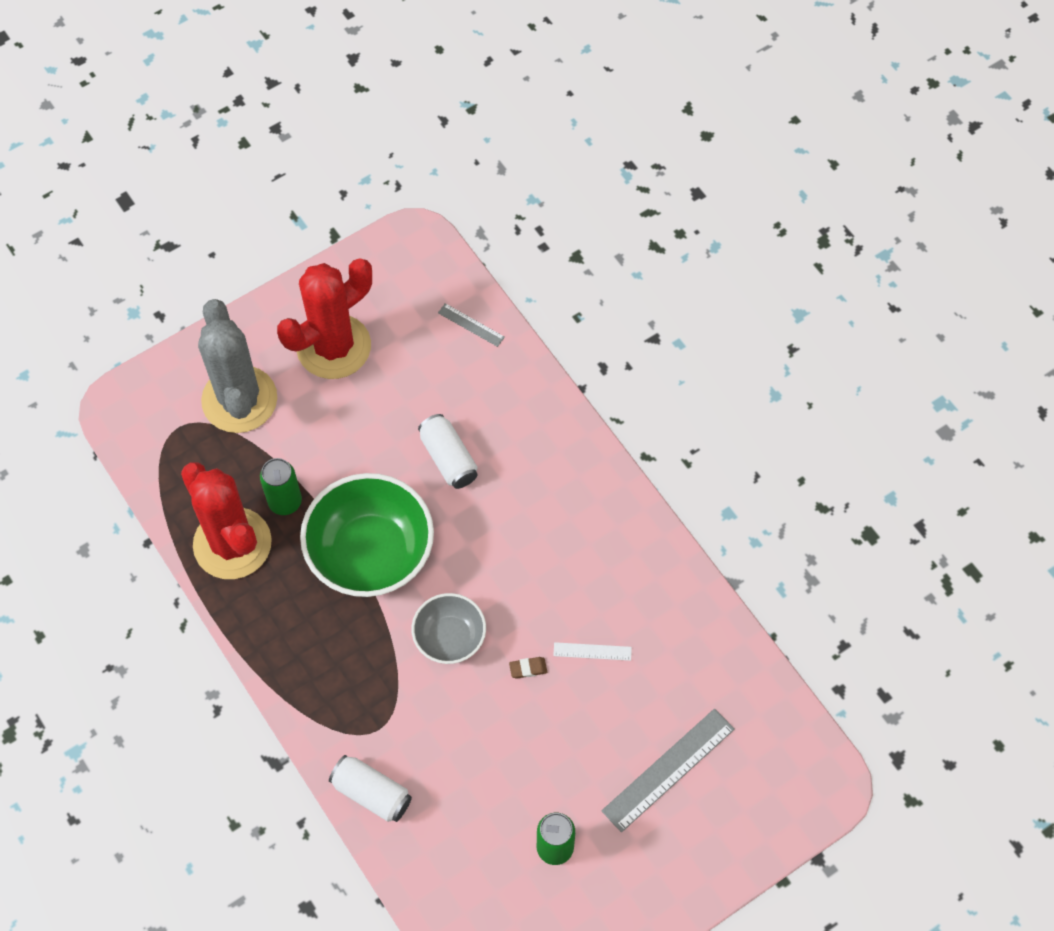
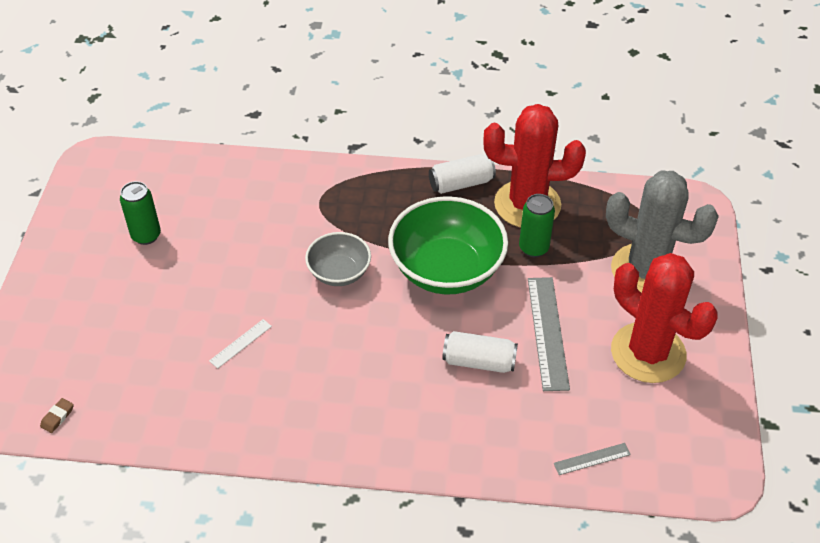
camera: 130 degrees right, 15 degrees down
(333, 347) = (648, 353): red cactus -> red cactus turned 45 degrees counterclockwise
(371, 793) = (284, 174): white can -> white can (461, 183)
(528, 668) = (270, 299): brown eraser -> brown eraser (57, 417)
(668, 770) = (116, 327): grey ruler -> grey ruler (547, 332)

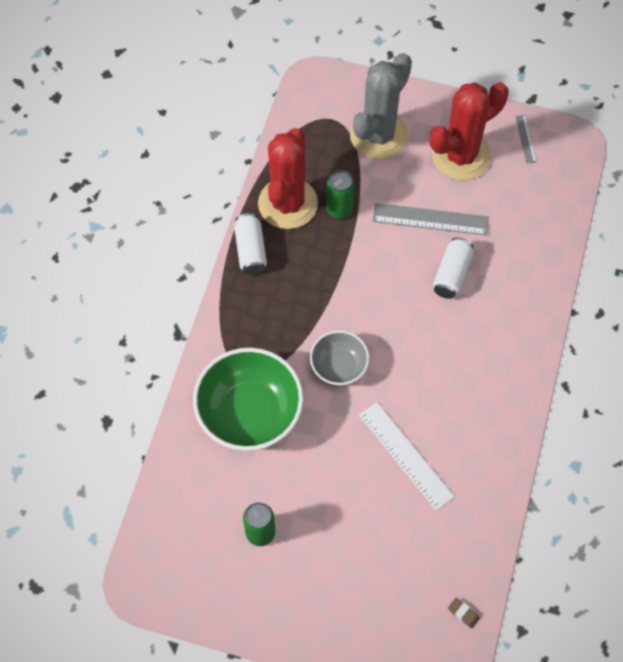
camera: 80 degrees left, 15 degrees up
(240, 343) = (405, 455): white ruler -> white ruler, size x1.97
(446, 269) = (351, 280): green bowl -> green bowl (249, 413)
(592, 459) = (550, 217): grey ruler -> grey ruler (525, 139)

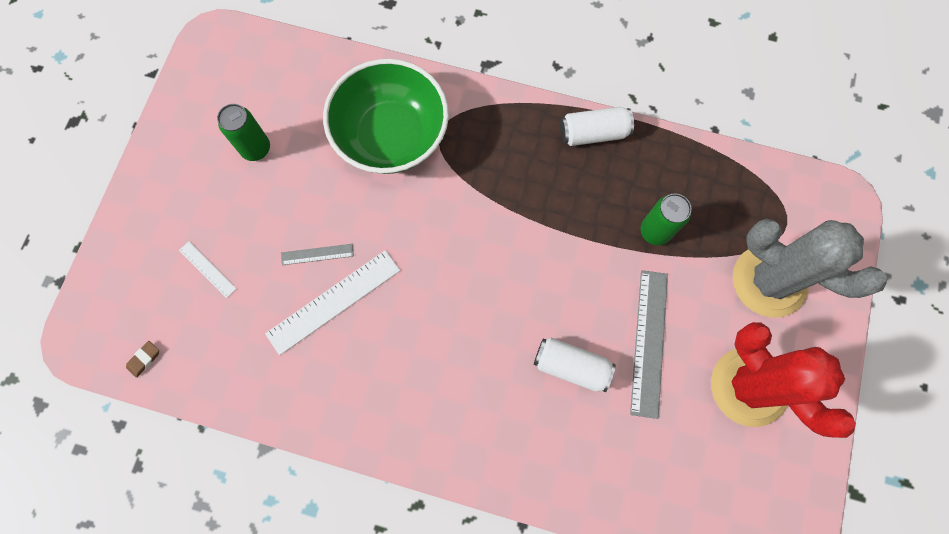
camera: 90 degrees right, 10 degrees up
(288, 203) = (659, 173): red cactus -> none
(339, 366) = (446, 229): grey bowl -> none
(379, 566) = (207, 269): none -> white ruler
(525, 139) = (786, 479): grey ruler -> grey ruler (317, 254)

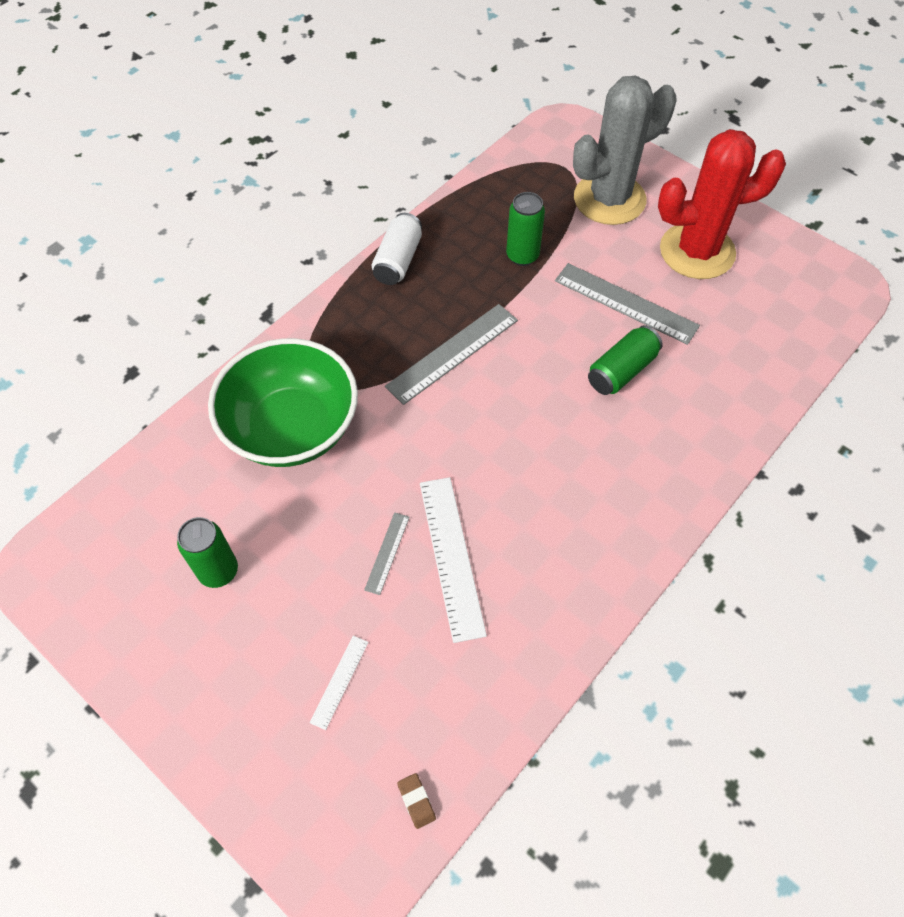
camera: 65 degrees left, 15 degrees down
(207, 269) = (339, 681): white ruler -> white ruler turned 45 degrees counterclockwise
(519, 220) = (453, 353): none -> grey ruler
(571, 366) = (622, 371): white can -> green can

